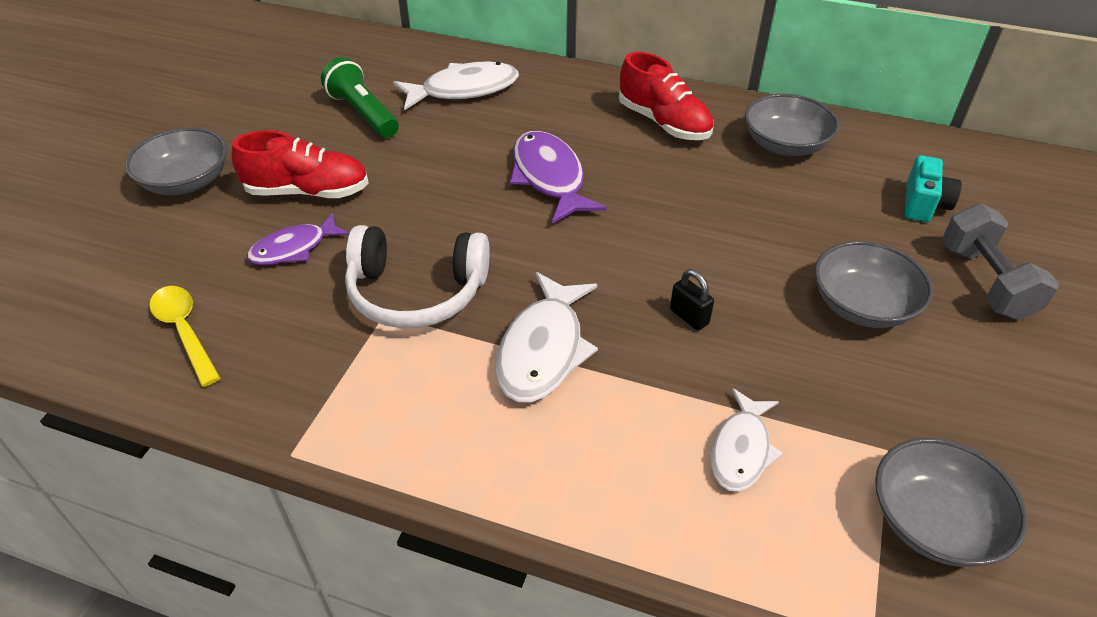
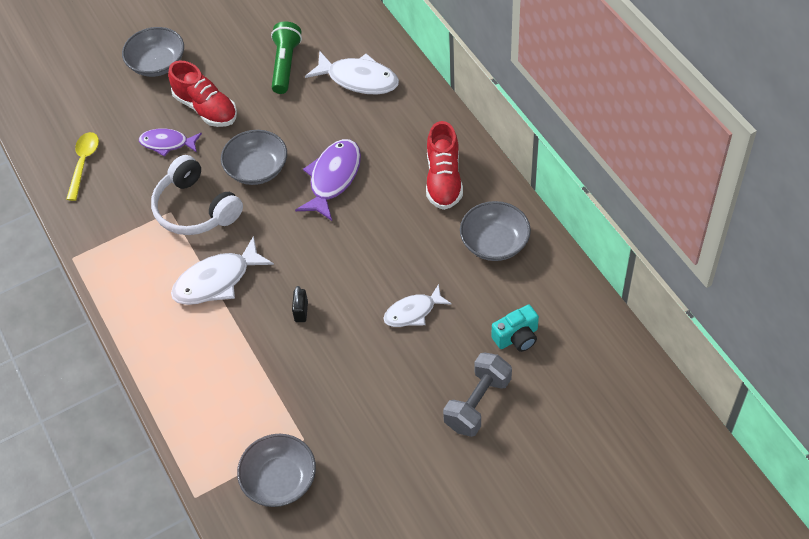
camera: 45 degrees right, 10 degrees up
(741, 450) = (242, 390): white fish -> white fish (413, 312)
(862, 305) = (393, 368): grey bowl -> grey bowl (257, 169)

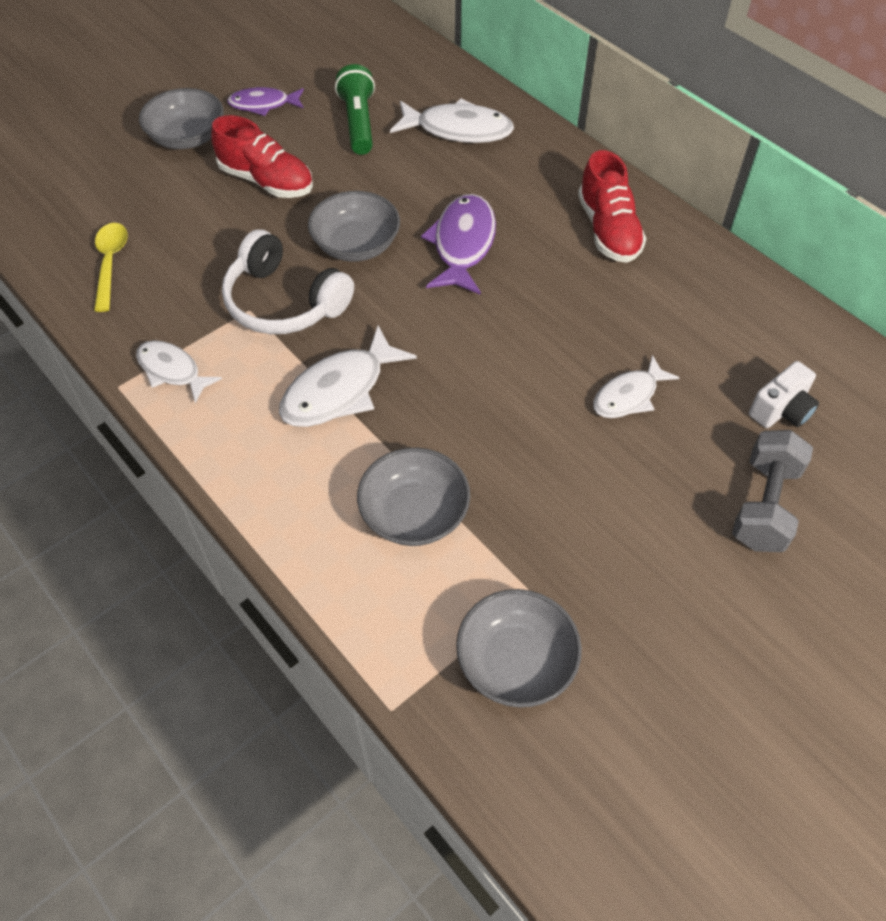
camera: 15 degrees left, 0 degrees up
(109, 251) = (172, 371): none -> white fish
(167, 143) = (224, 227): purple fish -> purple fish (263, 105)
(301, 311) = (472, 416): black padlock -> none
(494, 243) = (703, 297): grey bowl -> grey bowl (414, 513)
(517, 337) = (781, 410): turquoise camera -> white camera

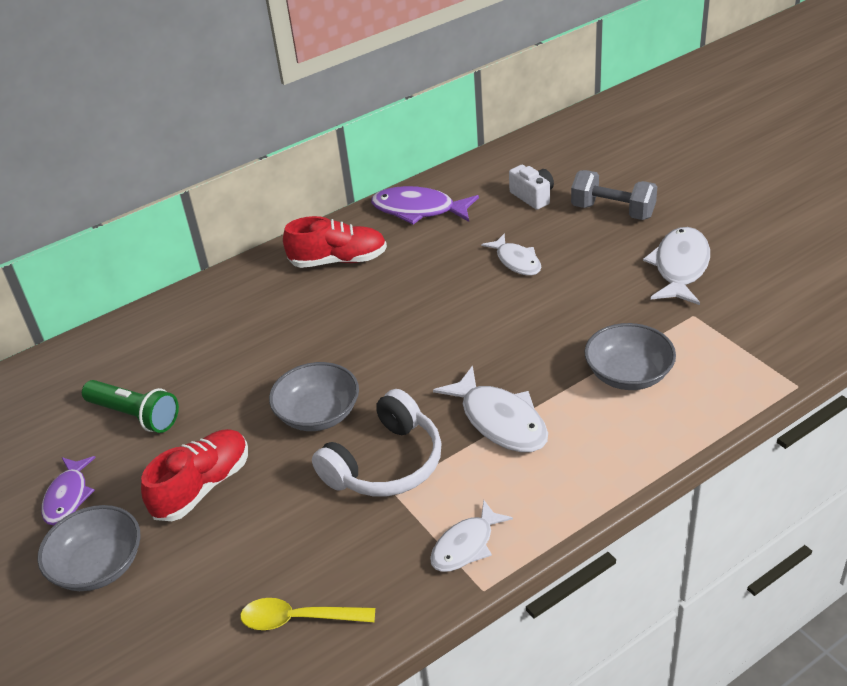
camera: 80 degrees left, 15 degrees down
(358, 123) = (135, 415): green flashlight -> green flashlight turned 150 degrees counterclockwise
(458, 130) = (175, 344): white fish -> white fish (680, 267)
(462, 244) = (335, 343): purple fish -> purple fish (418, 210)
(516, 661) = (748, 325): grey bowl -> none

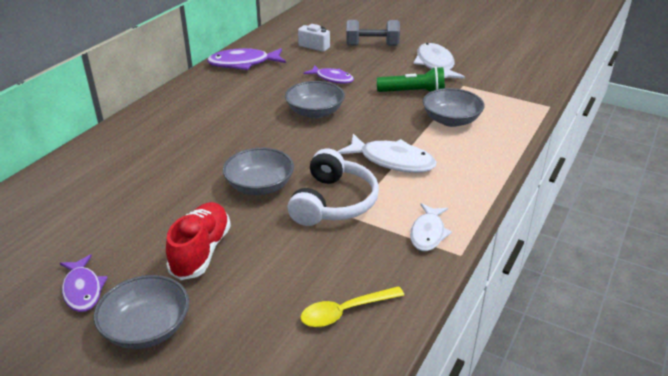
camera: 30 degrees left, 5 degrees down
(135, 415) = (106, 221): green flashlight -> green flashlight (413, 93)
(338, 260) = (205, 99): red shoe -> none
(456, 314) = (315, 112): none -> grey bowl
(516, 261) = (332, 78): white fish -> purple fish

